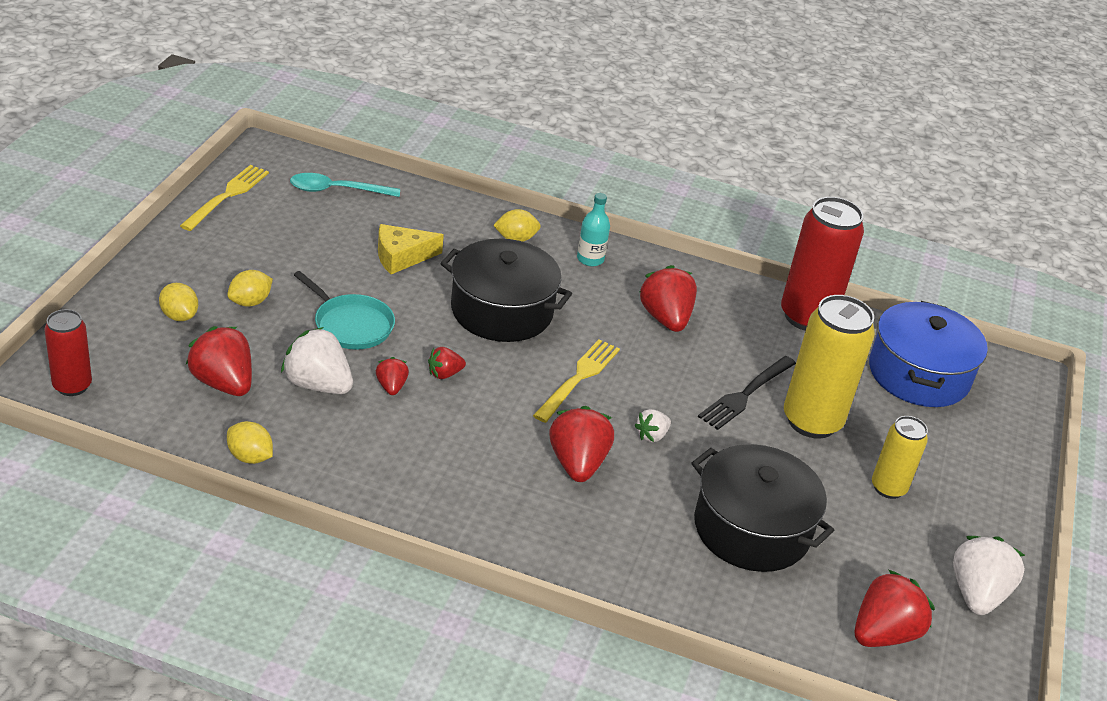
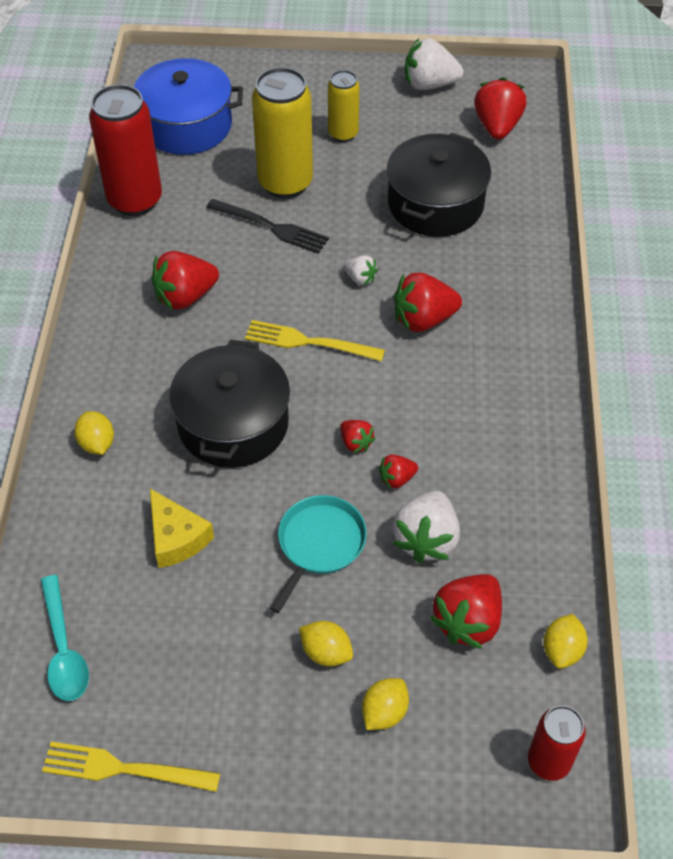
camera: 100 degrees left, 15 degrees up
(250, 457) = (554, 557): yellow lemon -> yellow lemon (562, 650)
(590, 259) = (109, 372): turquoise bottle -> none
(883, 633) = (497, 126): red strawberry -> red strawberry turned 60 degrees clockwise

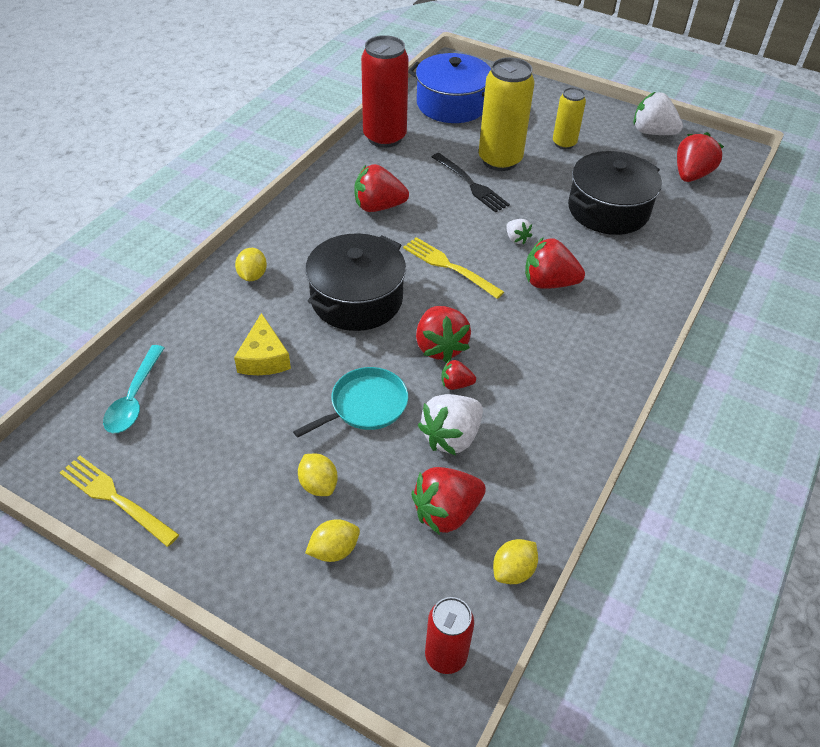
camera: 25 degrees right, 5 degrees down
(355, 443) = (440, 347): red strawberry -> red strawberry, size x1.90

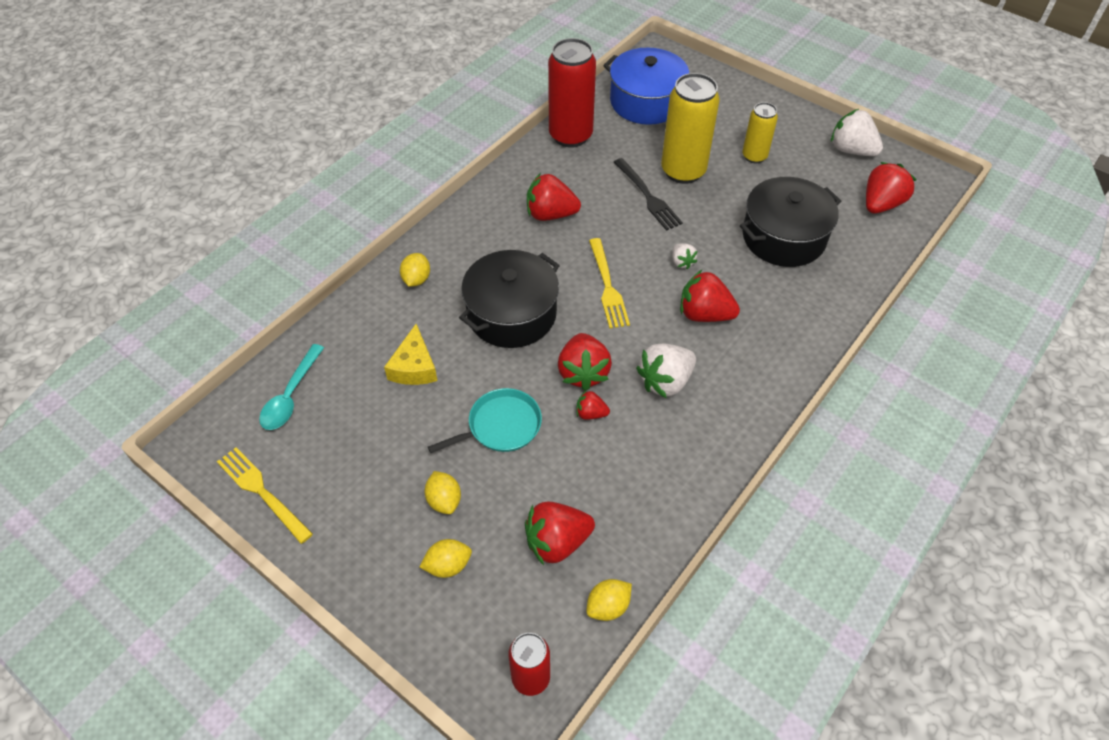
camera: 10 degrees right, 5 degrees up
(448, 266) = (608, 287): yellow fork -> yellow fork turned 150 degrees counterclockwise
(451, 437) = (576, 467): white strawberry -> white strawberry (665, 381)

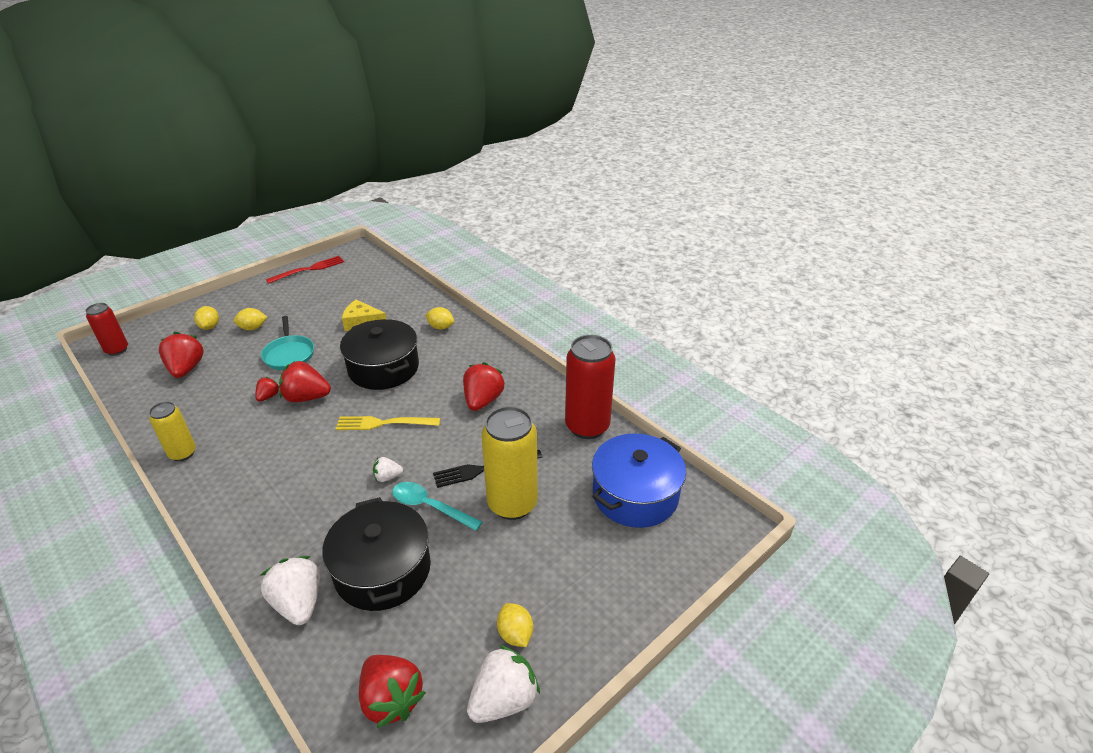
camera: 100 degrees right, 15 degrees down
(261, 492) = (309, 269): yellow fork -> red fork
(291, 396) = (369, 278): turquoise spoon -> turquoise spoon (430, 506)
(608, 606) = (126, 384): yellow lemon -> yellow lemon (515, 634)
(665, 381) = (268, 441): white strawberry -> white strawberry (298, 603)
(704, 314) = (319, 480): red strawberry -> none
(754, 156) = (519, 577): yellow can -> yellow can (183, 453)

